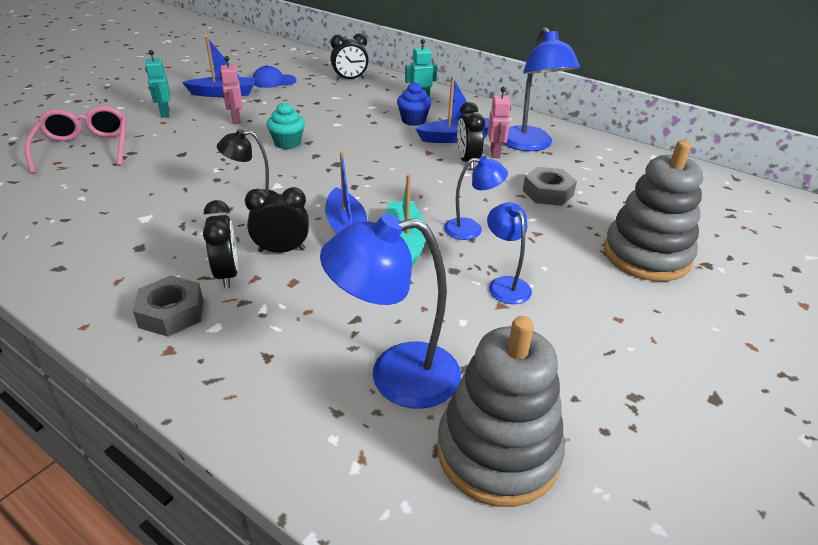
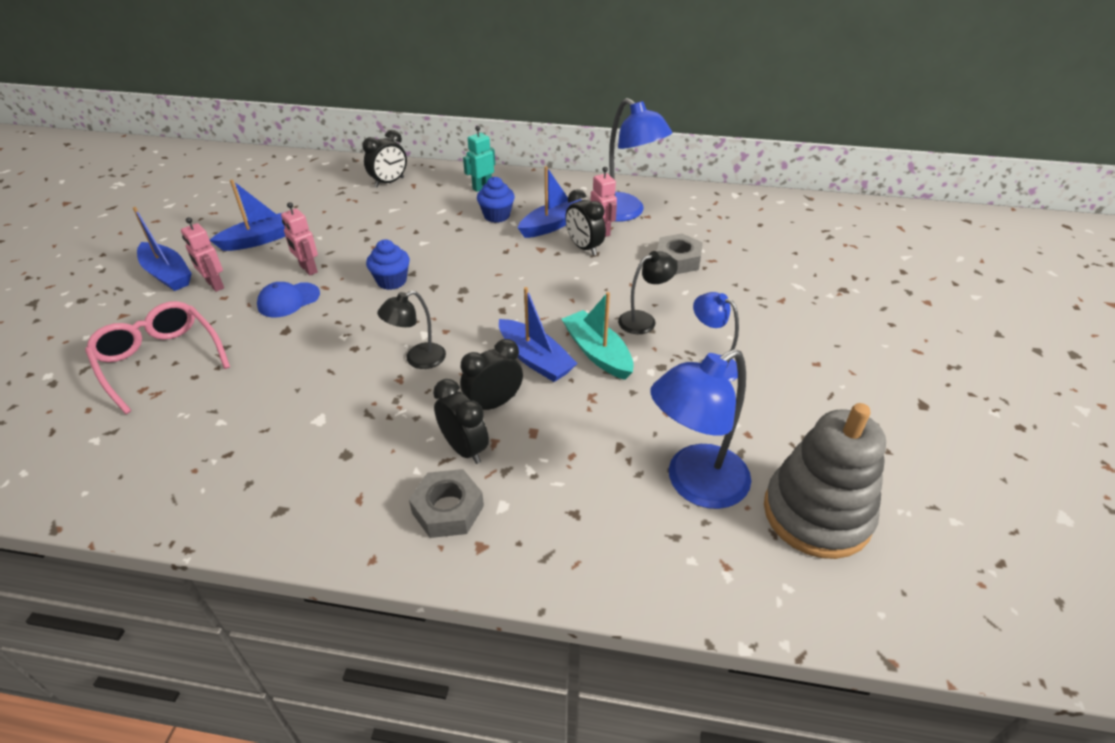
camera: 25 degrees left, 5 degrees up
(142, 99) = (167, 274): none -> blue boat
(165, 113) = (215, 285): turquoise robot -> pink robot
(274, 81) = (306, 207): blue cap -> blue cap (288, 300)
(287, 143) = (391, 281): turquoise cupcake -> blue cupcake
(471, 229) = (644, 320): blue lamp -> black lamp
(646, 255) = (796, 297): grey stacking toy -> none

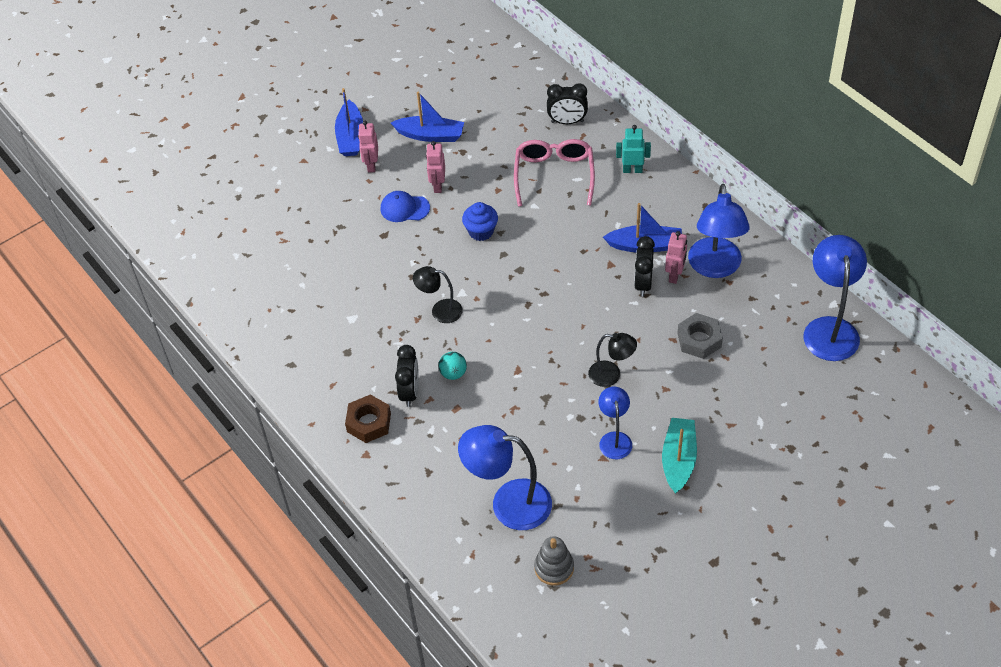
camera: 45 degrees right, 10 degrees up
(160, 361) = (300, 215): pink glasses -> pink glasses (554, 176)
(448, 509) = (369, 422): grey nut -> brown nut
(493, 403) = (453, 373): black clock -> turquoise ball
(496, 216) = (612, 209): blue cupcake -> none
(535, 359) = (509, 358): blue boat -> none
(597, 353) = (552, 380): turquoise boat -> turquoise boat (678, 460)
(754, 208) = (829, 329): none -> blue lamp
(817, 514) = (554, 568): grey stacking toy -> grey stacking toy, size x0.52

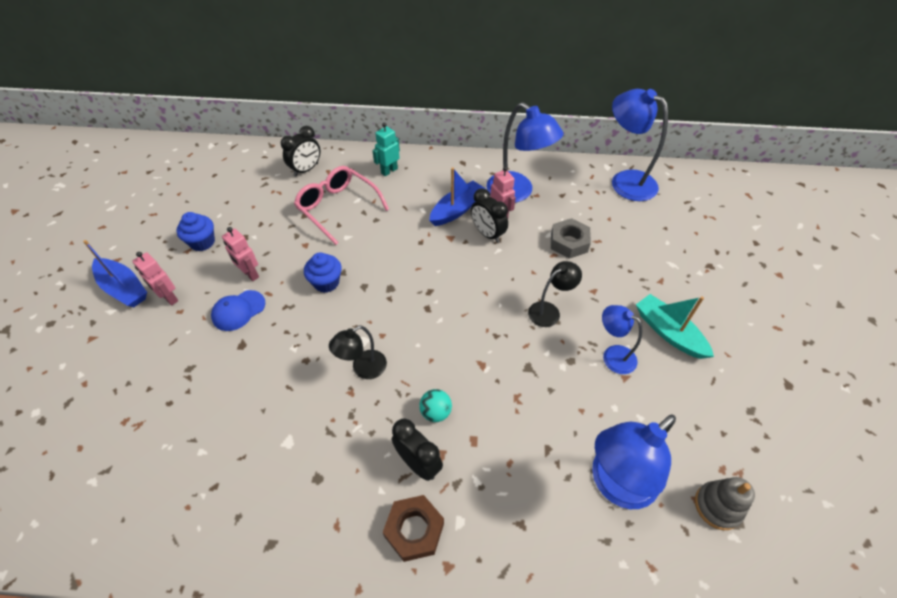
camera: 50 degrees left, 0 degrees up
(430, 135) = (202, 242): blue boat -> blue cupcake

